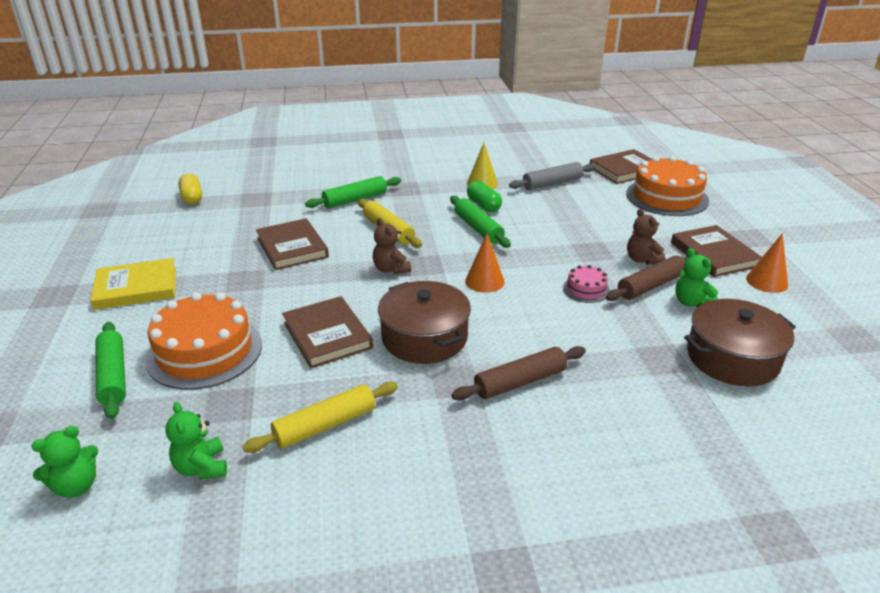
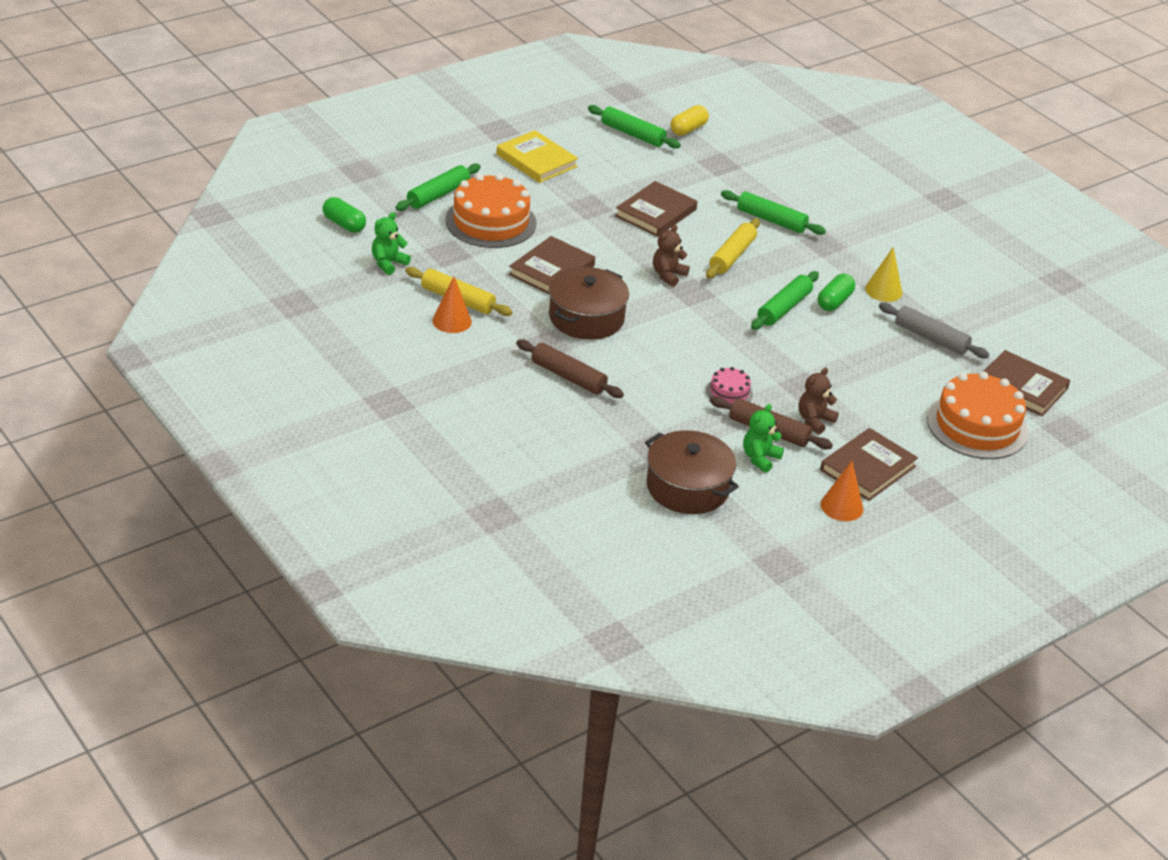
camera: 60 degrees right, 5 degrees up
(76, 486) = (344, 224): green teddy bear -> green capsule
(165, 224) = (632, 134): none -> green rolling pin
(484, 281) = (693, 331): orange cone -> orange cone (452, 321)

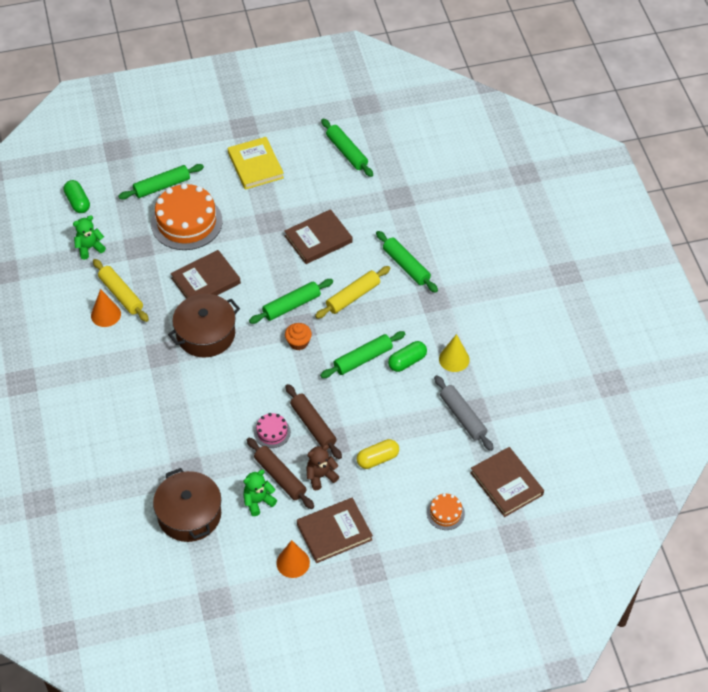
camera: 25 degrees right, 15 degrees up
(568, 377) = (161, 388): brown rolling pin -> brown rolling pin (313, 425)
(668, 275) = (291, 305): brown teddy bear -> green rolling pin
(688, 129) = (395, 155): yellow capsule -> yellow capsule (377, 459)
(700, 306) = (298, 342): none -> orange cupcake
(977, 426) = (445, 513): orange cake -> orange cake, size x0.47

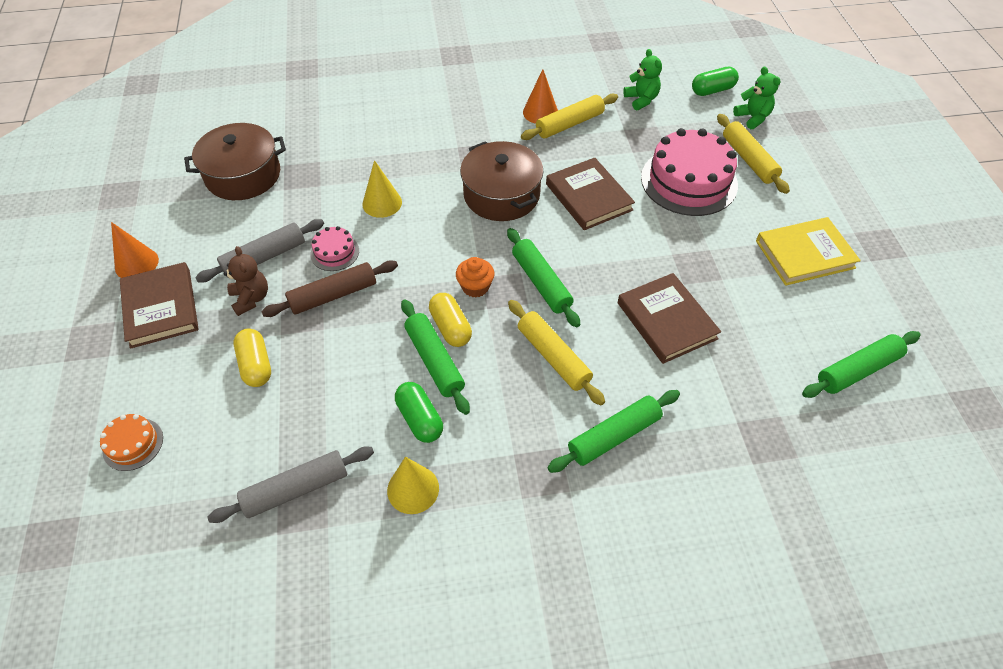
camera: 95 degrees right, 0 degrees up
(162, 186) = (748, 159): green rolling pin -> yellow rolling pin
(186, 222) = (689, 181): orange cake -> pink cake
(218, 410) = (382, 203): none -> yellow cone
(258, 501) = (237, 235): green teddy bear -> green teddy bear (752, 118)
(280, 477) = (264, 257): brown rolling pin -> grey rolling pin
(335, 353) = (450, 327): none -> yellow capsule
(506, 483) = (149, 542): brown book -> none

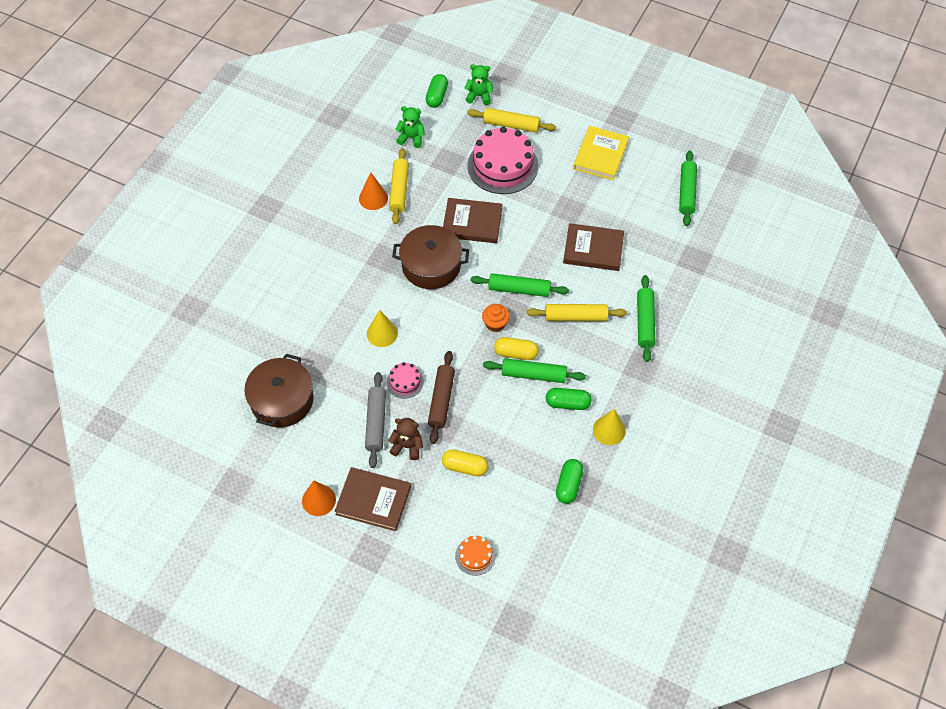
camera: 55 degrees left, 5 degrees up
(296, 489) = (568, 485): grey rolling pin -> green capsule

